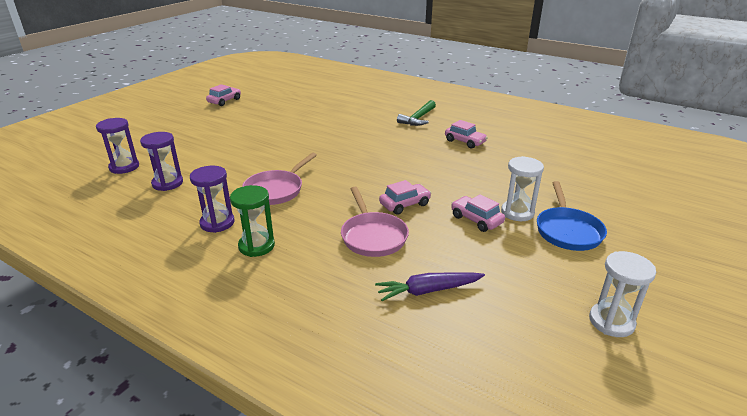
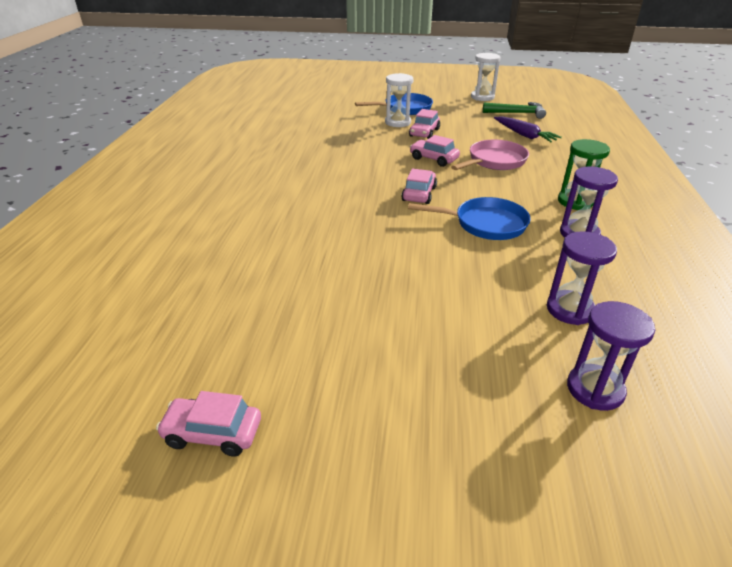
camera: 115 degrees left, 5 degrees up
(276, 190) = (485, 224): pink pan -> blue pan
(418, 118) = (219, 188): green hammer -> green hammer (517, 113)
(465, 142) = (276, 154): pink car -> pink car (419, 194)

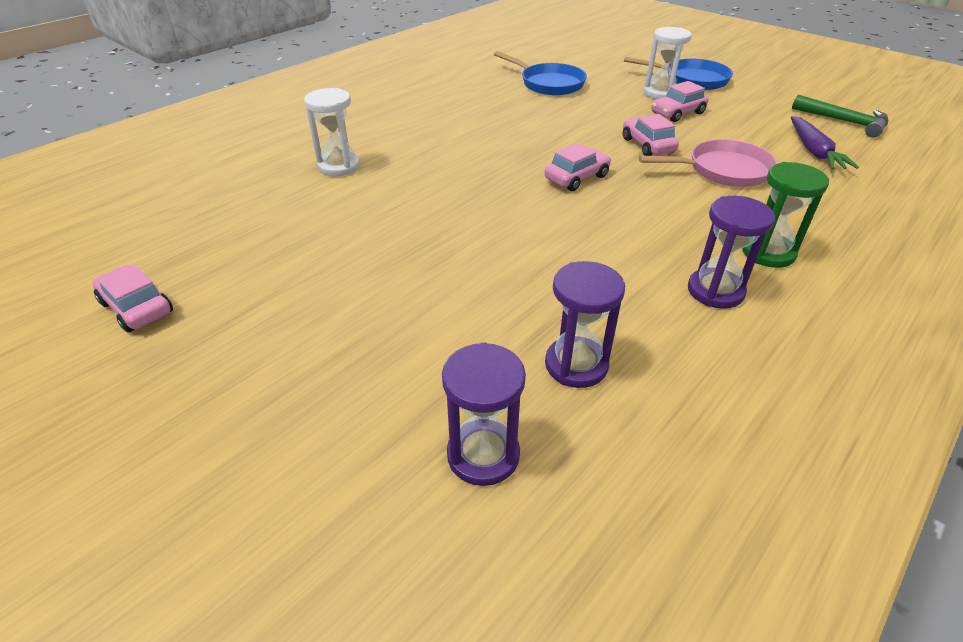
camera: 35 degrees right, 5 degrees up
(482, 97) = (820, 90): white hourglass -> white hourglass (339, 166)
(485, 224) = (608, 235): blue pan -> blue pan (548, 84)

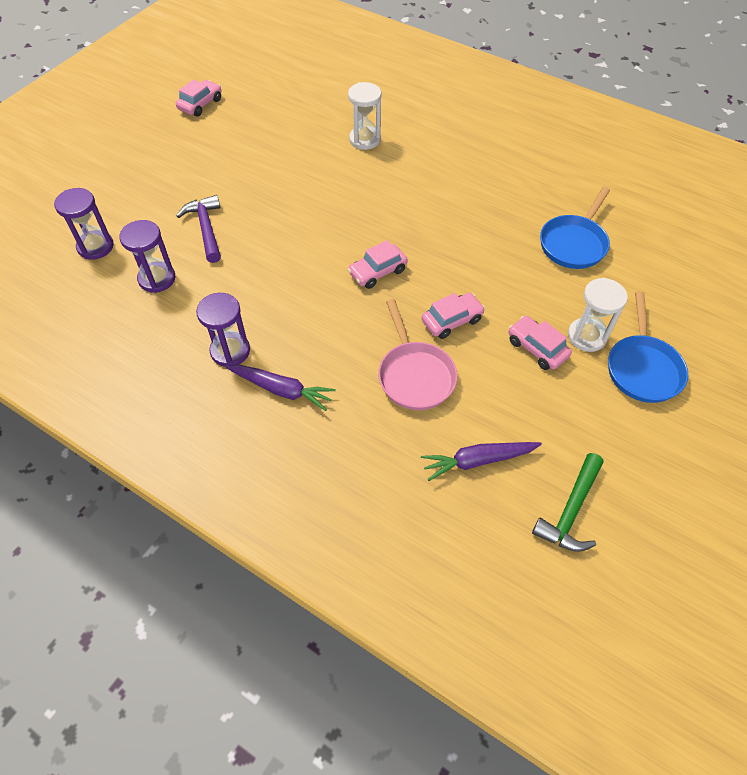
camera: 80 degrees right, 15 degrees up
(469, 307) = (206, 228): none -> purple hammer
(576, 178) = (377, 272): pink car -> pink car turned 105 degrees clockwise
(768, 253) = (281, 390): green hourglass -> purple carrot

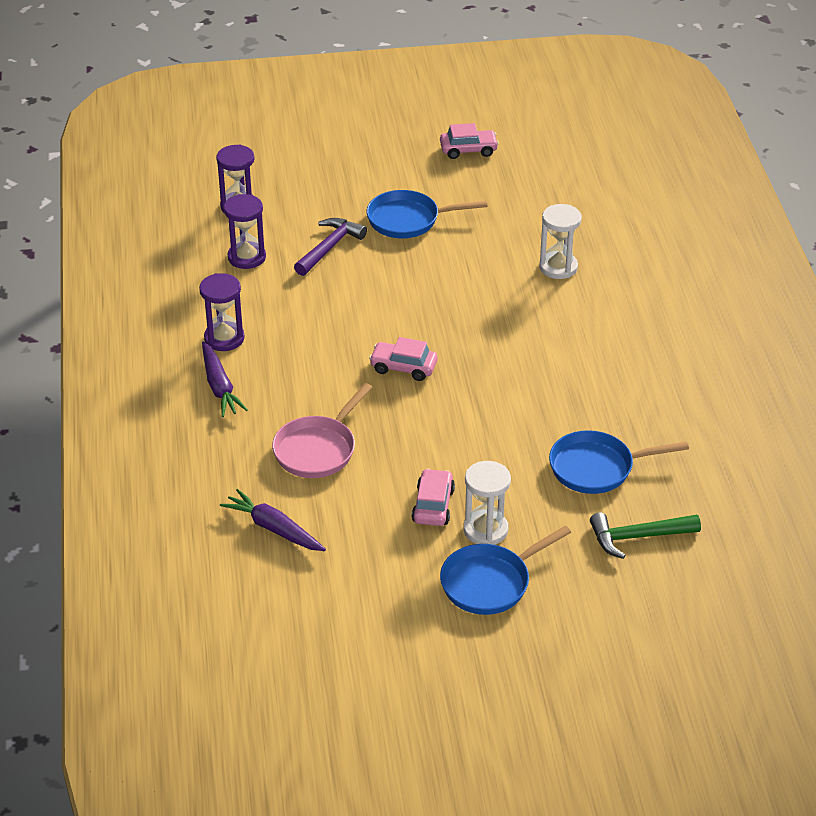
camera: 50 degrees right, 15 degrees down
(230, 173) = (408, 220): none -> blue pan
(452, 320) = (402, 439): pink car -> none
(570, 511) = (283, 605): green hammer -> green hammer (637, 537)

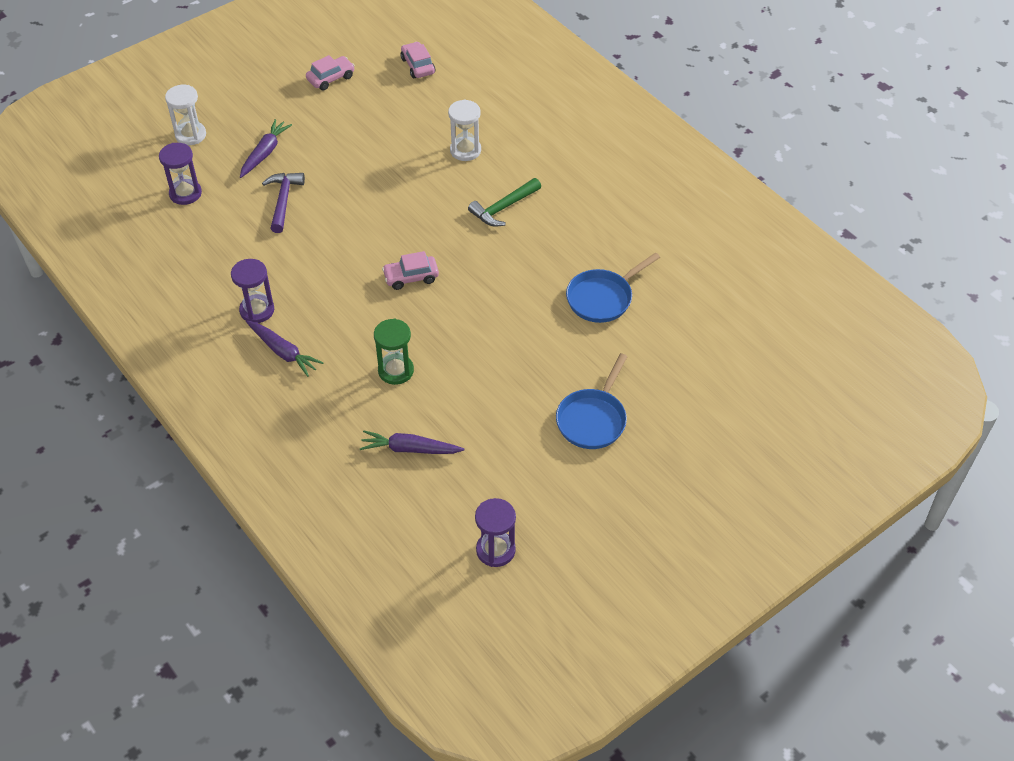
camera: 30 degrees left, 10 degrees up
(246, 257) = (224, 234): purple hourglass -> purple hourglass (495, 550)
(318, 449) = (396, 371): pink pan -> green hourglass
(346, 197) = (265, 153): none -> purple carrot
(408, 220) = (327, 154): blue pan -> none
(433, 505) = (511, 378): pink car -> pink car (418, 66)
(485, 530) = (561, 380): white hourglass -> white hourglass (190, 135)
(637, 537) = (666, 339): green hammer -> green hammer (503, 208)

